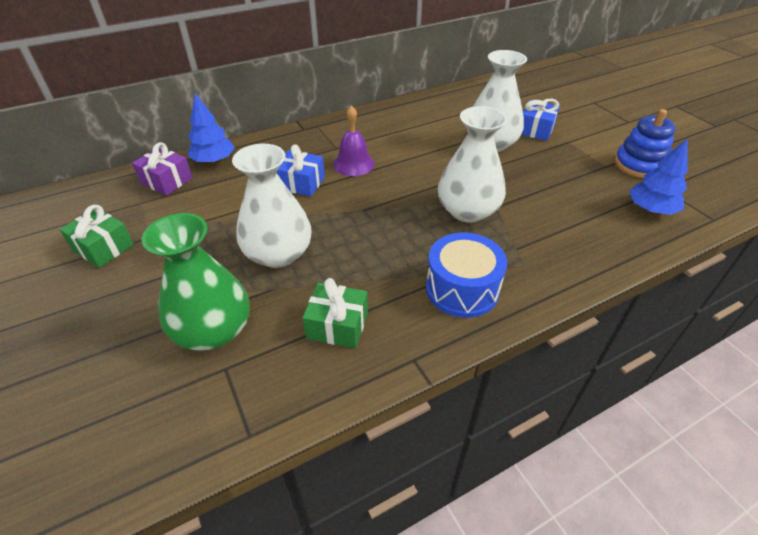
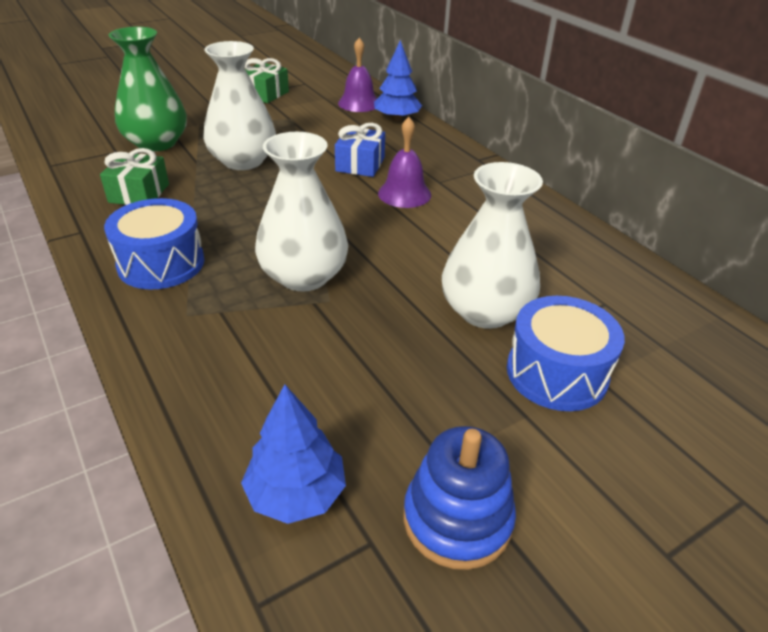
camera: 85 degrees right, 5 degrees down
(167, 181) = (359, 103): purple gift -> purple bell
(535, 130) = (556, 373): blue gift -> blue drum

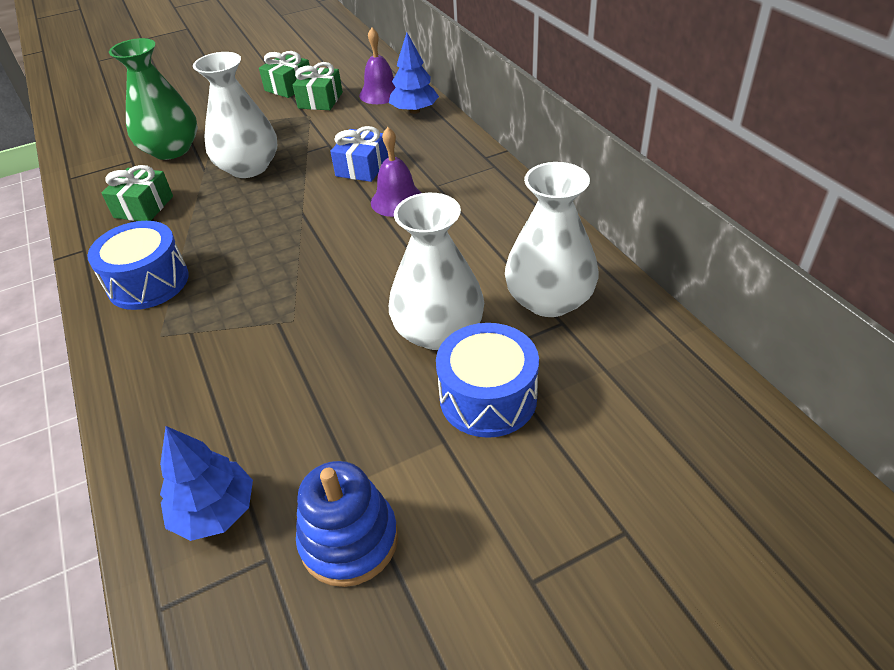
camera: 10 degrees right, 5 degrees up
(300, 106) = (320, 100): none -> green gift
(304, 276) = (275, 294): white vase -> white vase (549, 300)

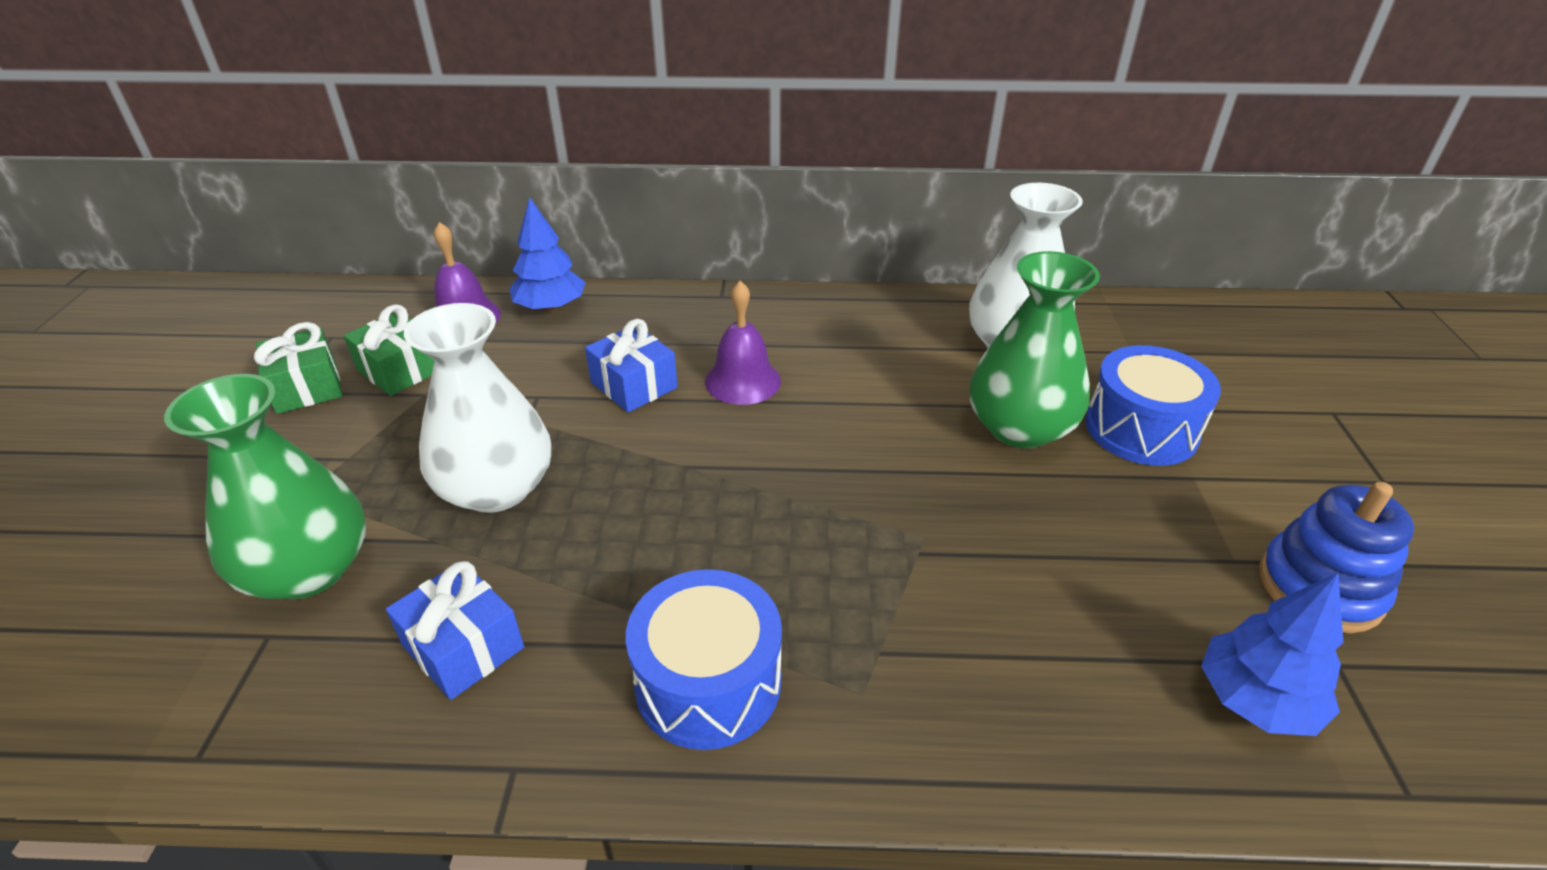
camera: 65 degrees left, 5 degrees down
(144, 207) = (463, 646): green gift -> blue gift
(438, 331) = (1019, 427): white vase -> green vase

